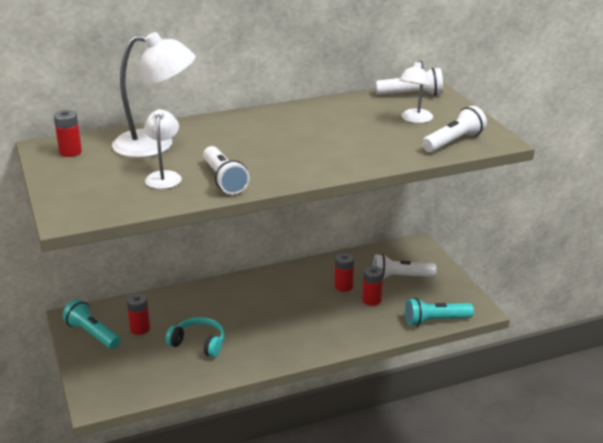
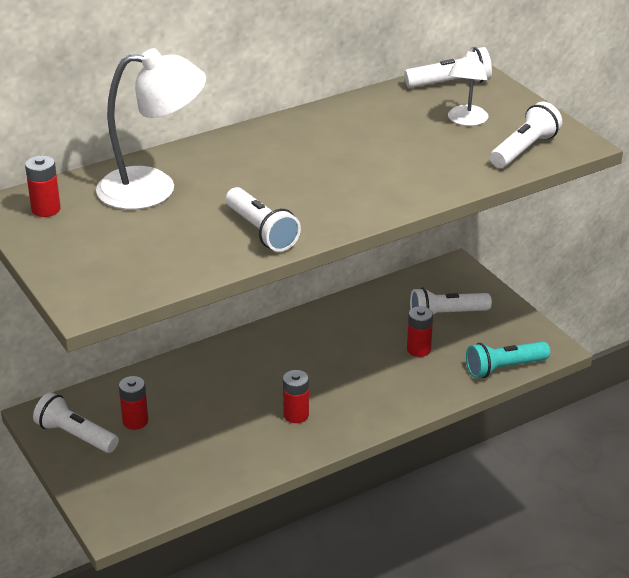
camera: 10 degrees left, 5 degrees up
(92, 334) = (75, 436): turquoise flashlight -> white flashlight
(164, 176) = (183, 233): white lamp -> none
(199, 343) = (218, 432): turquoise headphones -> none
(343, 286) = (378, 335): red battery -> red battery (296, 415)

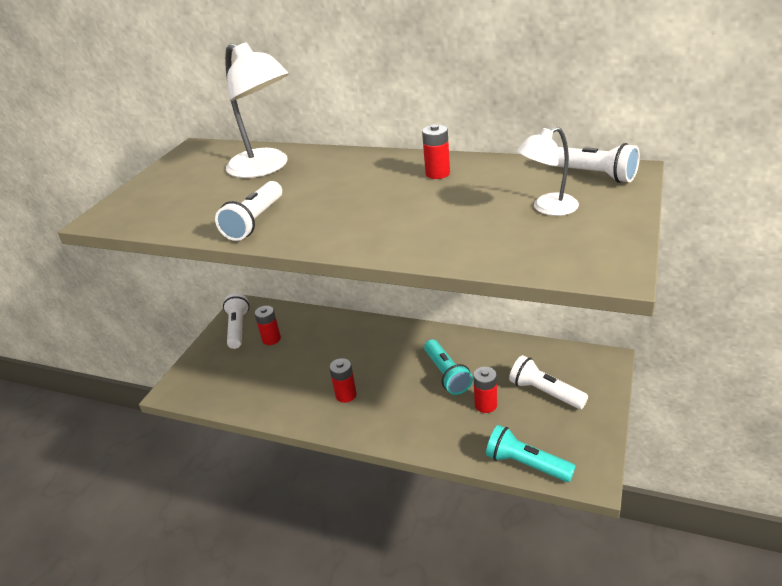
camera: 55 degrees right, 0 degrees up
(46, 209) = (201, 157): red battery -> red battery (437, 173)
(354, 347) = (447, 374): none -> turquoise flashlight
(524, 149) = (550, 253): white flashlight -> none

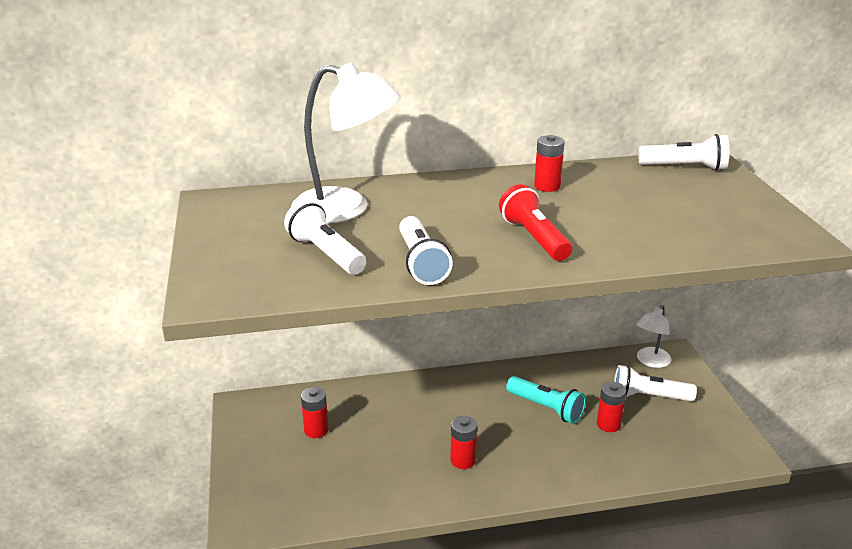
camera: 35 degrees left, 5 degrees down
(238, 328) = (259, 430): white flashlight -> white flashlight (325, 254)
(363, 218) = (534, 238): none -> red flashlight
(526, 464) = (690, 463): turquoise flashlight -> none
(547, 208) = (687, 200): white lamp -> white lamp (650, 361)

